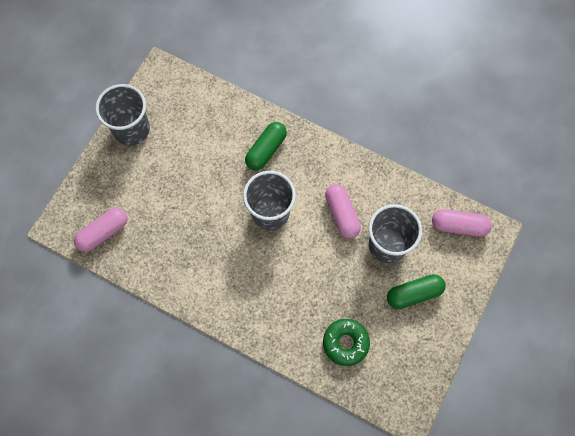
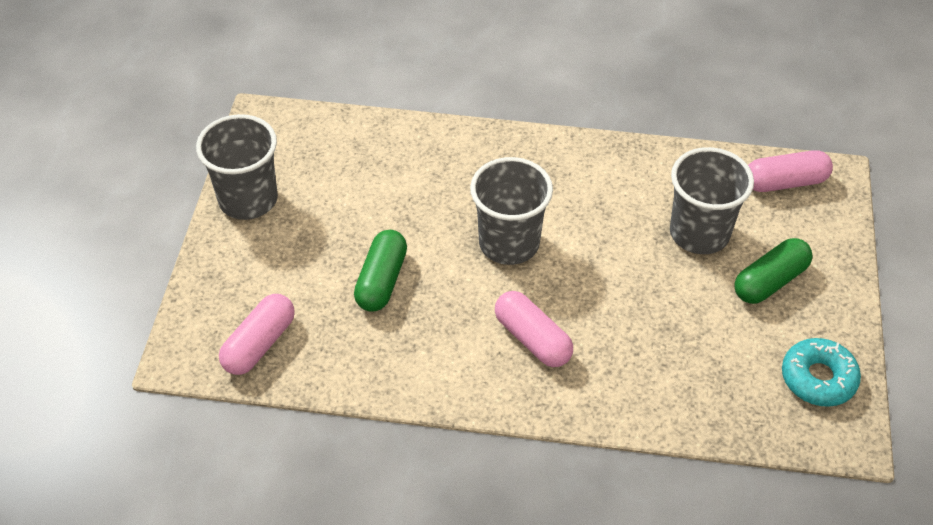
camera: 20 degrees left, 20 degrees down
(266, 150) = (464, 169): green capsule -> green capsule (381, 280)
(342, 214) = (614, 215): pink capsule -> pink capsule (532, 339)
(345, 343) = (706, 374): green donut -> none
(410, 369) = (818, 378): none -> turquoise donut

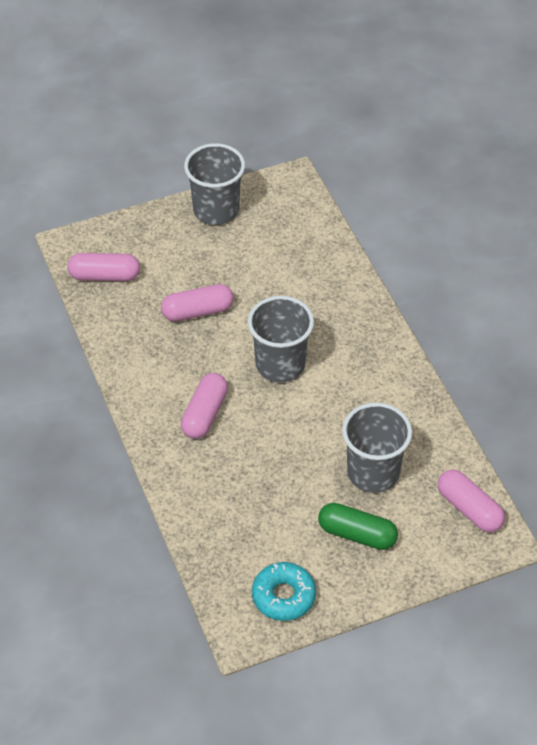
camera: 60 degrees right, 0 degrees up
(381, 280) = (197, 311): green capsule -> pink capsule

